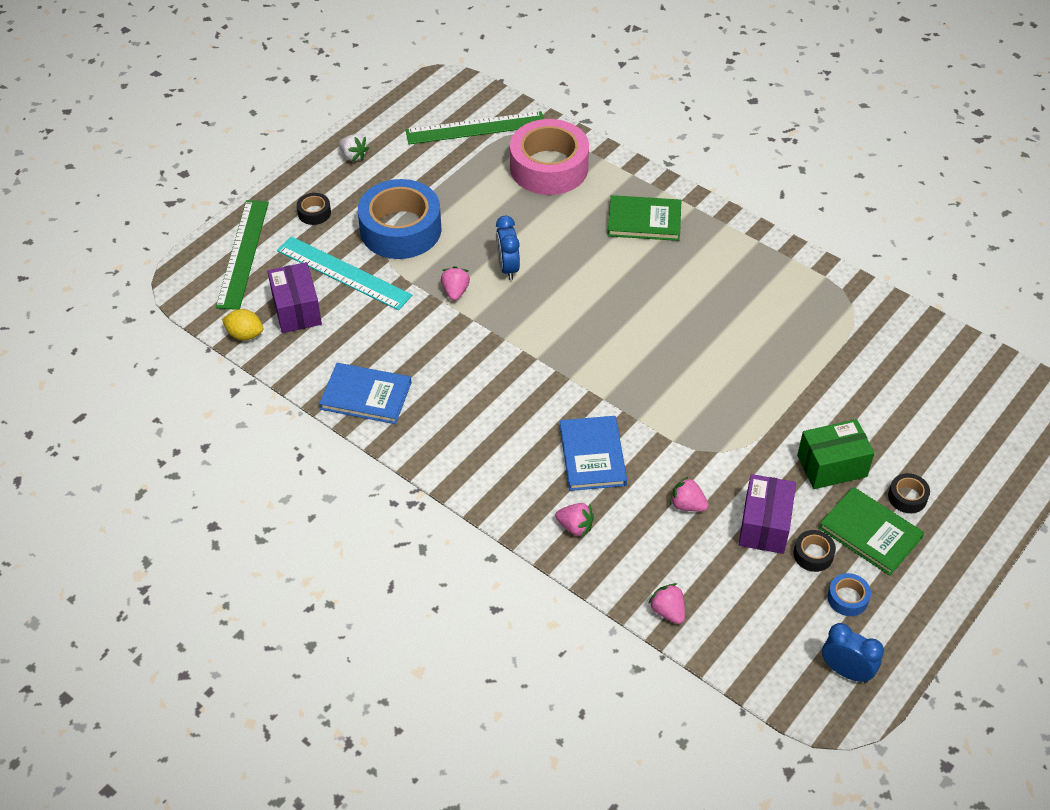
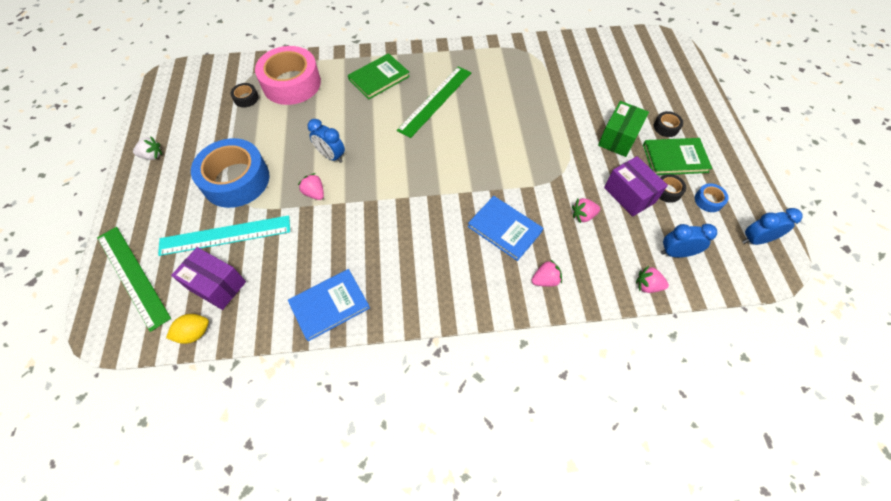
camera: 45 degrees left, 10 degrees up
(314, 213) = (161, 211): black tape -> black tape (246, 98)
(475, 128) = (220, 89): green ruler -> green ruler (435, 101)
(738, 611) = (676, 253): none -> blue clock

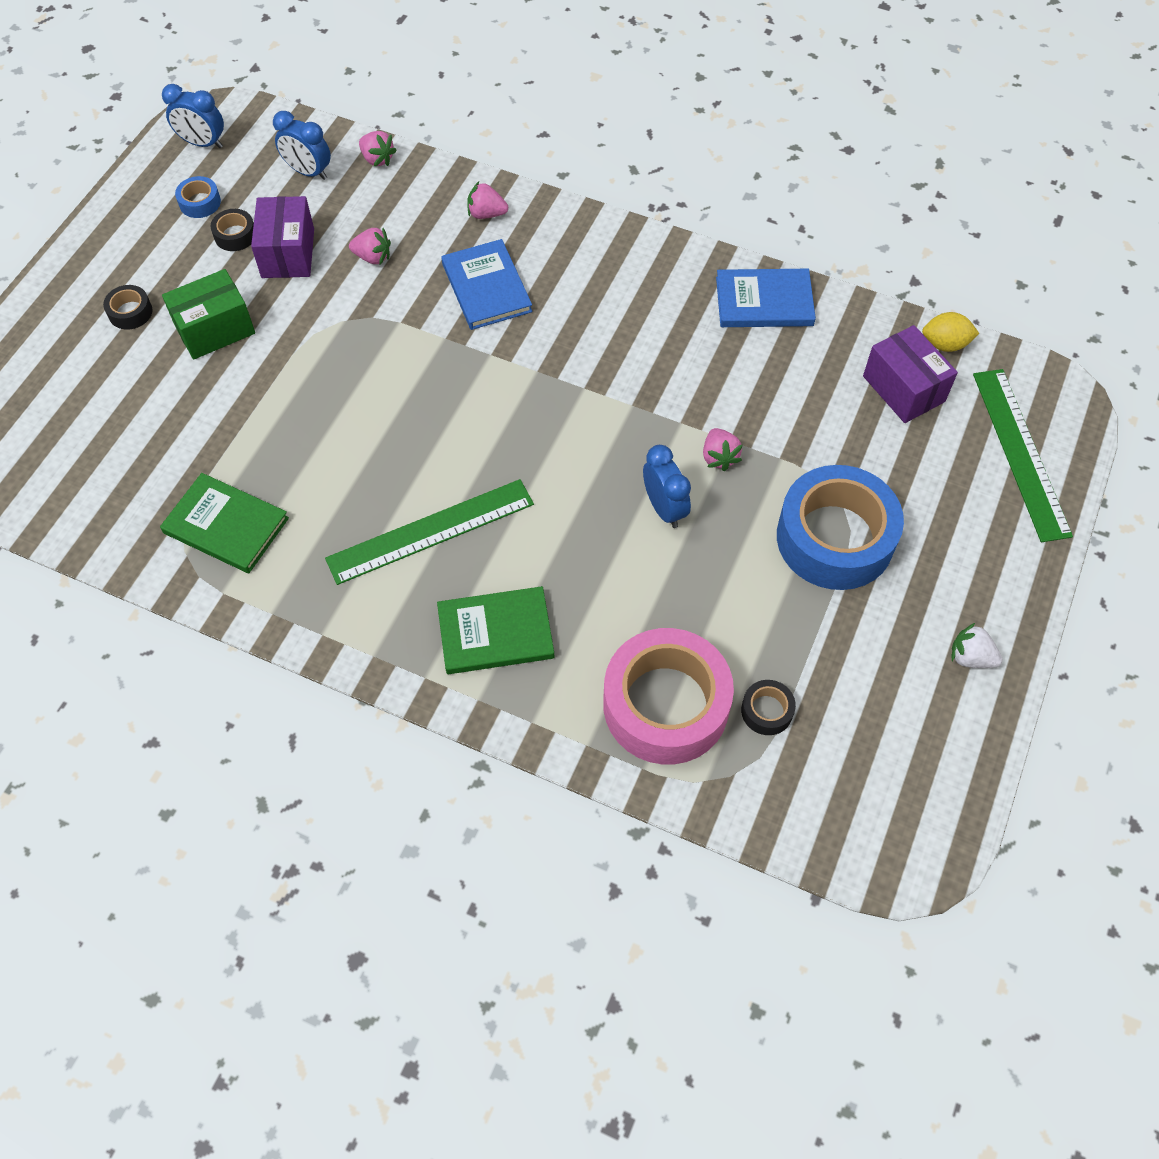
camera: 150 degrees left, 0 degrees up
(225, 235) = (875, 453): turquoise ruler -> none
(675, 158) = (174, 267): green book -> green book (226, 526)

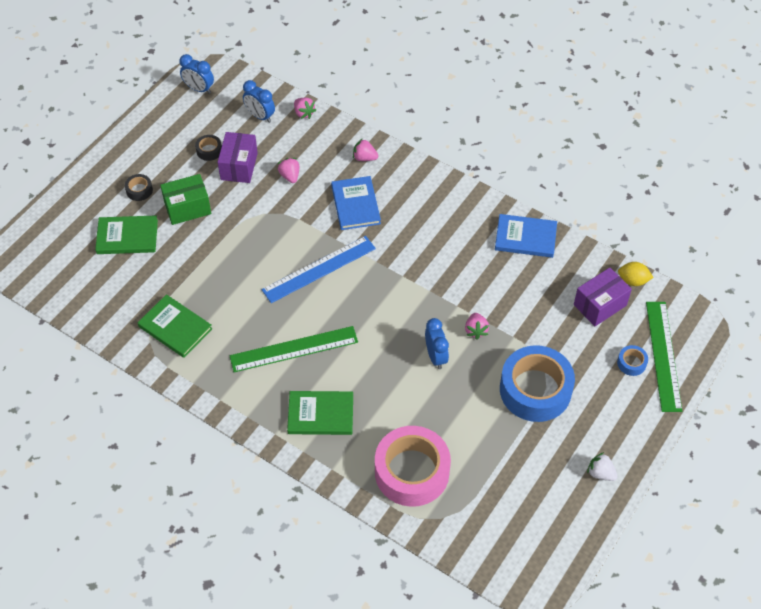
camera: 10 degrees right, 5 degrees down
(122, 389) = (127, 237): none -> green book
(200, 202) = (191, 127): blue tape -> blue tape (631, 363)
(373, 257) = (290, 176): pink strawberry -> pink strawberry turned 135 degrees counterclockwise
(447, 396) = (319, 269): none -> blue ruler
(766, 711) = (470, 485): black tape -> none
(903, 389) = (600, 305): purple box -> purple box turned 75 degrees clockwise

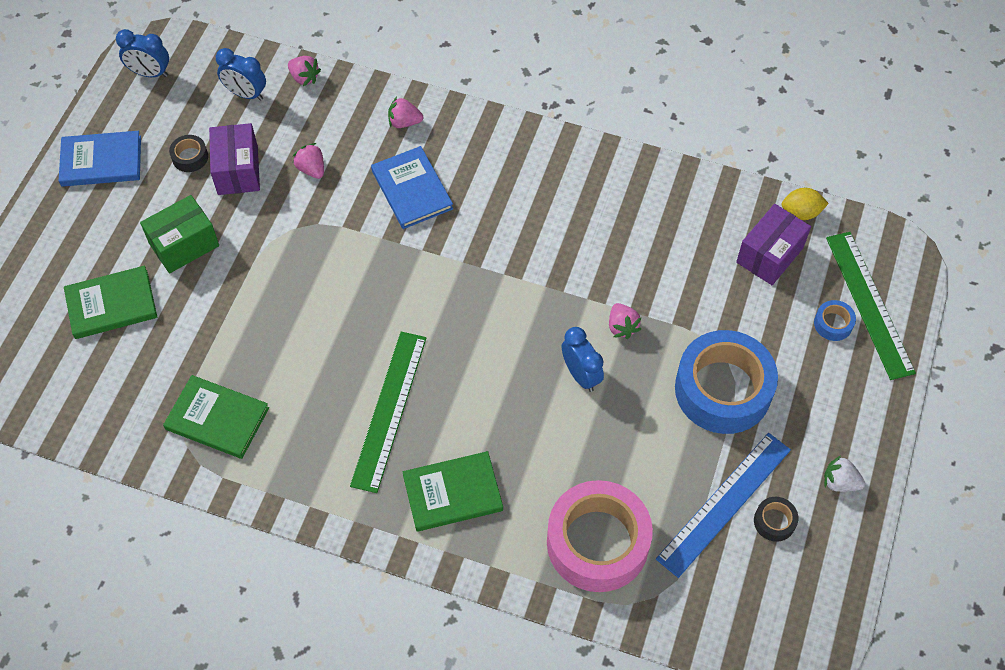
camera: 15 degrees left, 5 degrees up
(139, 190) = (109, 234): black tape -> black tape (774, 521)
(294, 349) = (389, 410): green ruler -> green ruler turned 45 degrees counterclockwise
(319, 269) = (389, 290): blue ruler -> blue ruler (724, 503)
(525, 238) = (647, 185): blue book -> blue book (101, 161)

